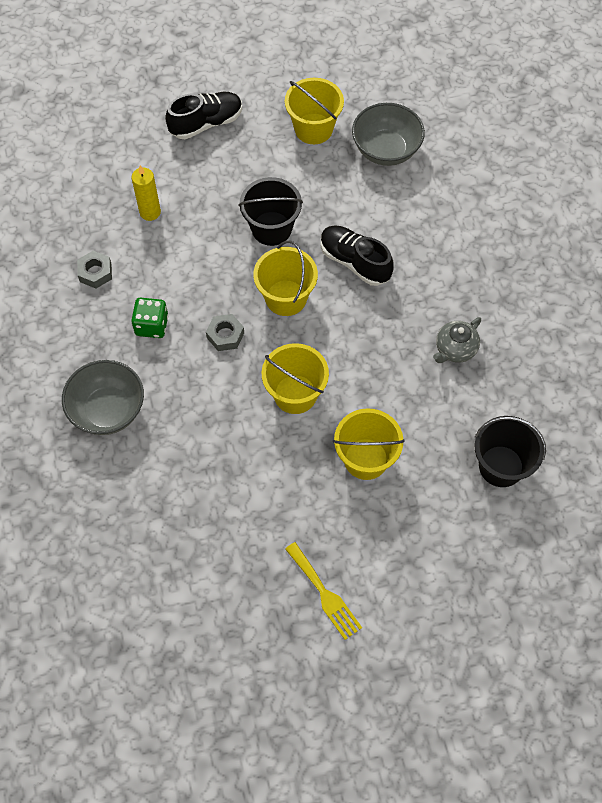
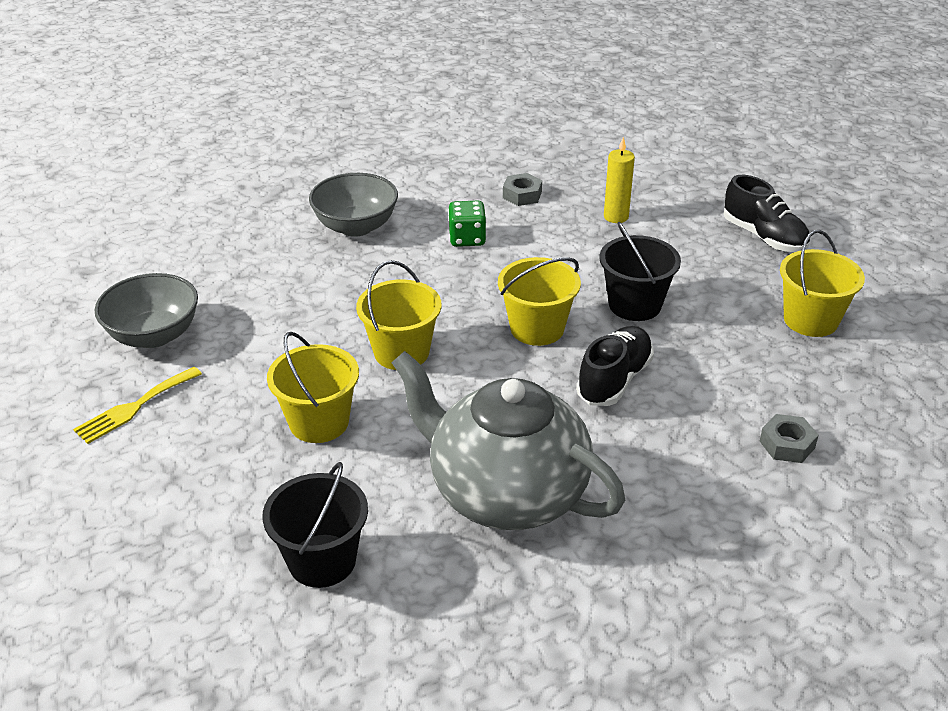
camera: 80 degrees right, 25 degrees down
(225, 335) = (469, 290): grey nut -> grey nut (787, 444)
(386, 150) = (816, 389): grey bowl -> grey bowl (154, 335)
(455, 349) = (505, 493): grey teapot -> grey teapot, size x2.44

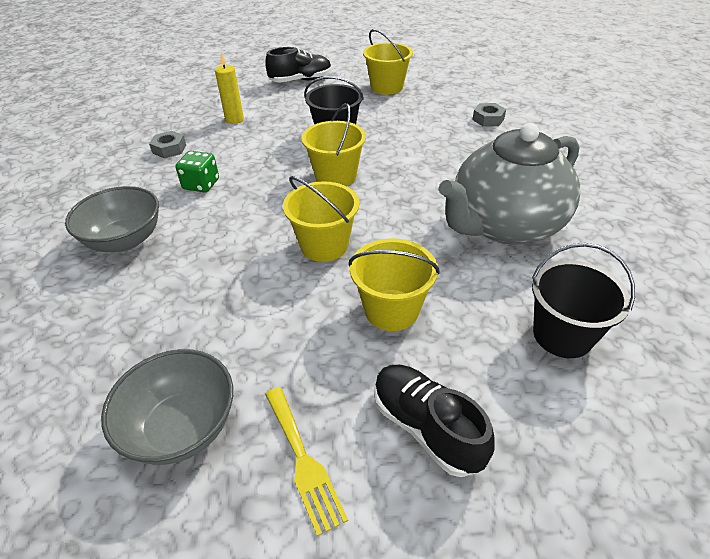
camera: 70 degrees left, 5 degrees up
(614, 380) = (407, 159): black shoe -> black shoe (426, 427)

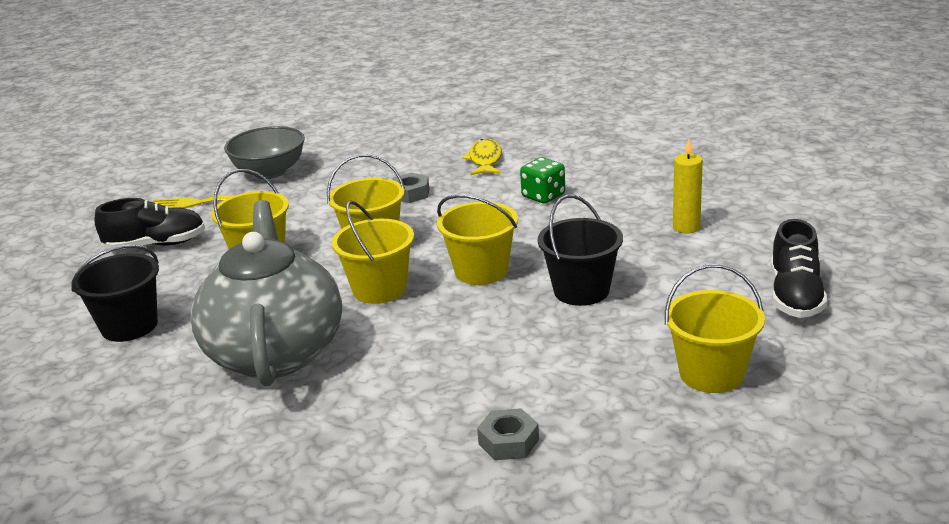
camera: 120 degrees right, 15 degrees down
(125, 240) = (485, 160): grey bowl -> yellow fish
(169, 149) = (639, 184): grey nut -> grey nut (411, 193)
(391, 212) = (379, 289): none -> yellow bucket

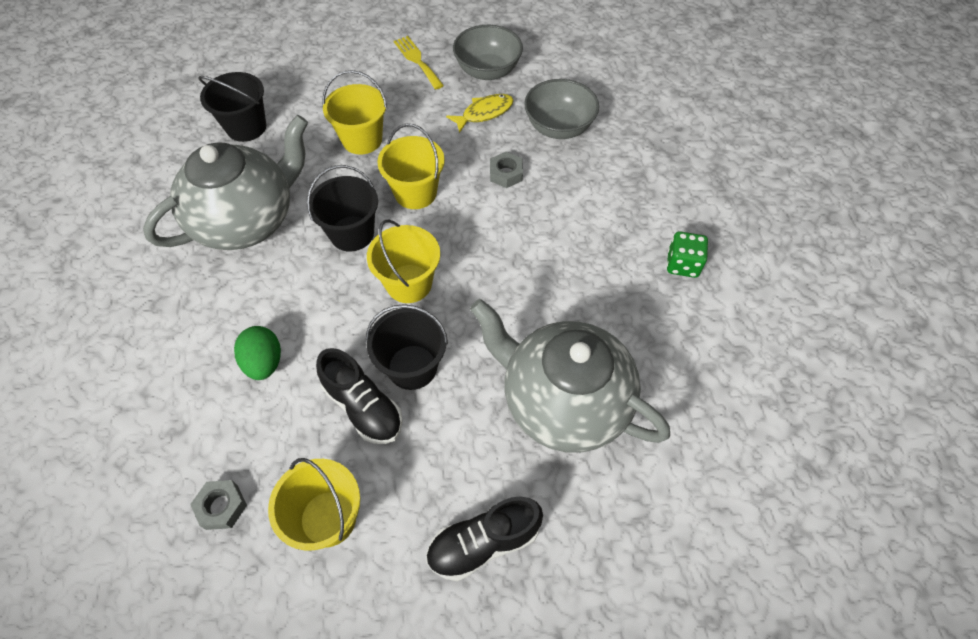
camera: 55 degrees right, 30 degrees up
(156, 245) = (349, 76): black shoe -> black shoe (363, 407)
(379, 289) = (352, 233): yellow bucket -> black bucket
(390, 157) = (558, 127): none -> grey bowl
(485, 160) = (596, 191): yellow fish -> yellow fish (484, 113)
(488, 377) = (264, 362): none -> green egg
(508, 442) = (191, 414): grey nut -> grey nut (221, 507)
(543, 196) = (556, 265): green dice -> green dice (682, 264)
(686, 227) = (562, 401): yellow candle -> grey teapot

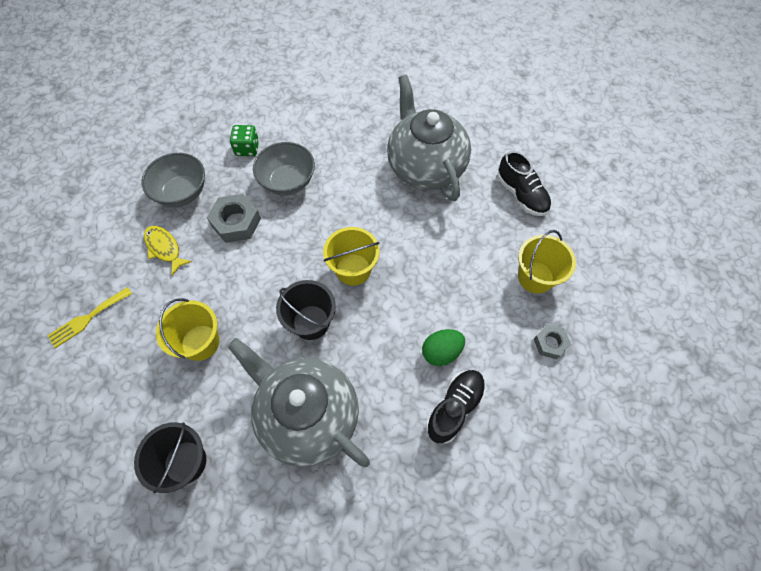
camera: 100 degrees left, 5 degrees up
(363, 407) = (458, 276): black shoe -> black shoe (454, 408)
(412, 367) = (421, 253): black bucket -> none
(415, 193) = (262, 284): yellow bucket -> none
(487, 71) = (107, 254): grey bowl -> grey bowl (288, 181)
(506, 174) = (236, 222): grey nut -> grey nut, size x1.62
(562, 401) = (425, 166): grey teapot -> grey teapot turned 135 degrees clockwise
(682, 264) = (310, 112): green dice -> green dice (247, 148)

